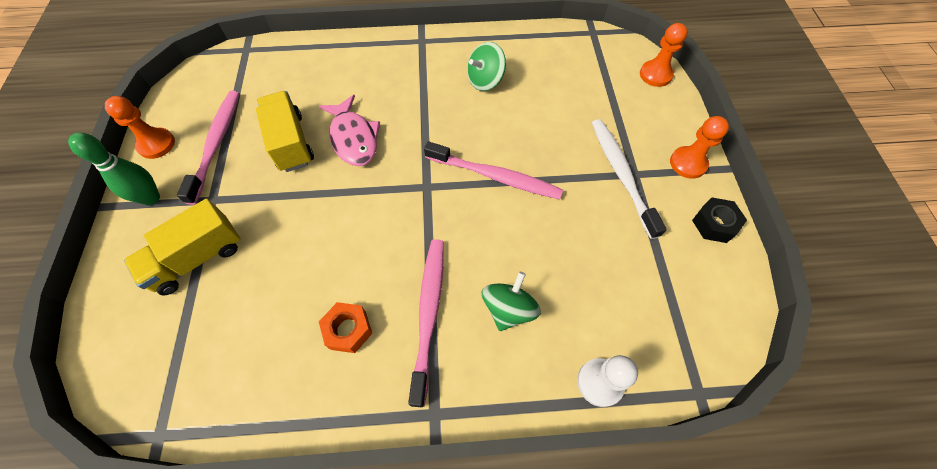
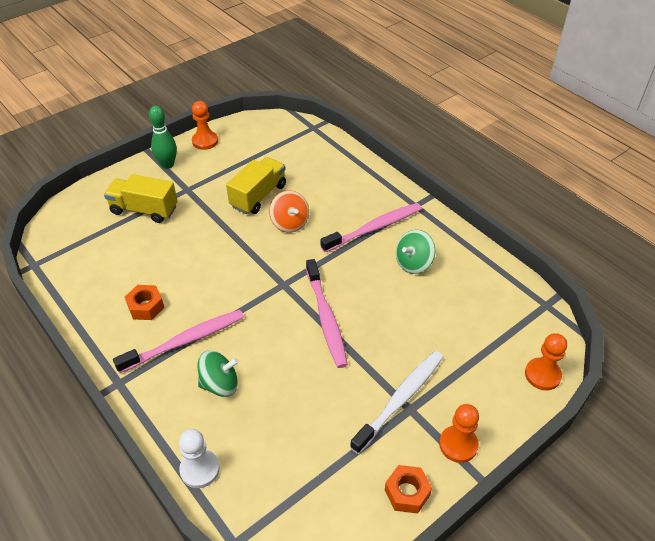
camera: 55 degrees right, 15 degrees down
(216, 144) = (227, 165): pink toothbrush -> pink toothbrush (374, 228)
(353, 138) = (289, 223): pink fish -> orange spinning top
(485, 80) = (413, 263): green spinning top -> green spinning top turned 60 degrees counterclockwise
(714, 224) = (407, 492): black nut -> orange nut

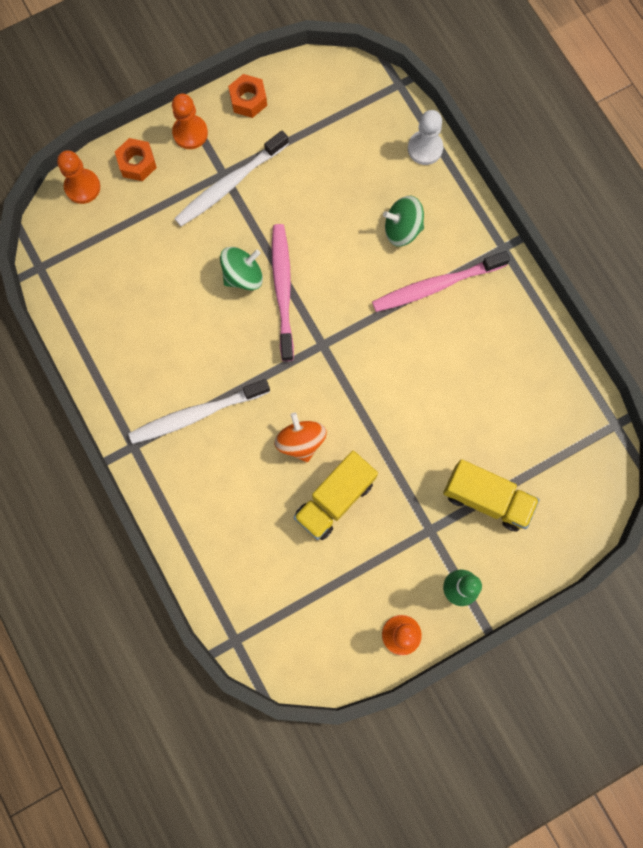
camera: 170 degrees left, 30 degrees up
(146, 307) = (479, 338): orange nut -> orange nut (137, 163)
(374, 228) = (197, 414): pink toothbrush -> white toothbrush
(413, 263) = (165, 350): green spinning top -> green spinning top (243, 275)

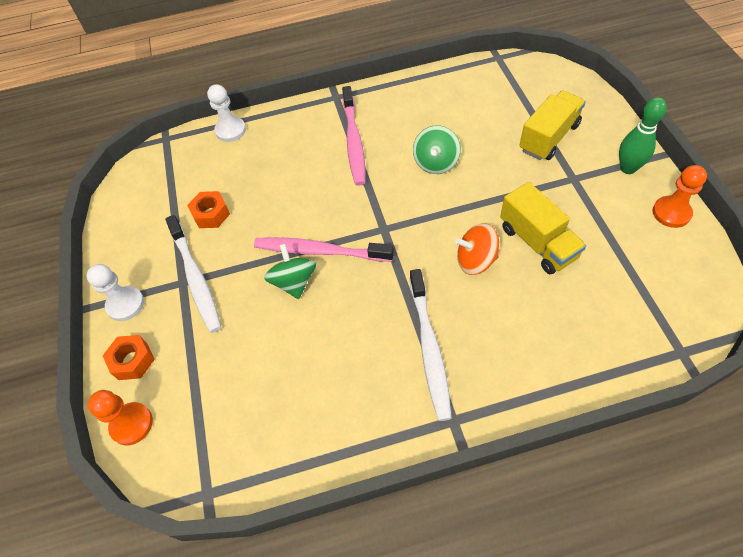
camera: 70 degrees left, 20 degrees down
(190, 133) = (125, 304): orange pawn -> white pawn
(248, 100) = (119, 249): orange nut -> orange nut (211, 214)
(402, 229) = (295, 155): green spinning top -> green spinning top (436, 163)

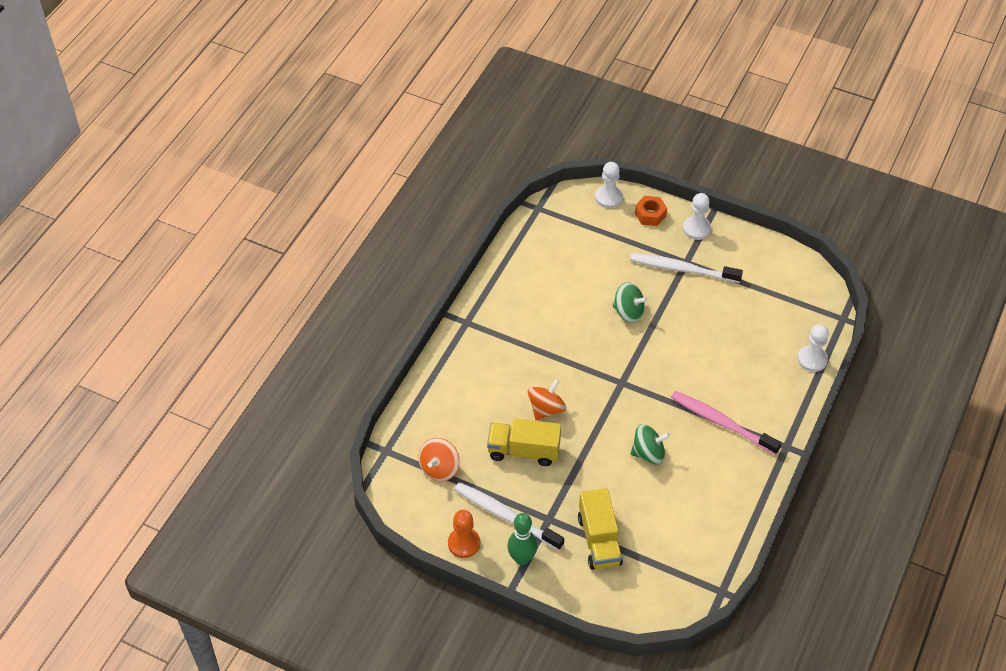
camera: 125 degrees right, 5 degrees down
(131, 424) = (608, 197): orange pawn -> white pawn
(211, 214) = (732, 304): orange nut -> none
(320, 251) = (638, 339): pink toothbrush -> none
(429, 348) = (516, 343): white toothbrush -> white toothbrush (506, 516)
(436, 163) = (648, 453): green spinning top -> green spinning top turned 120 degrees clockwise
(637, 290) = (439, 468): none -> orange spinning top

